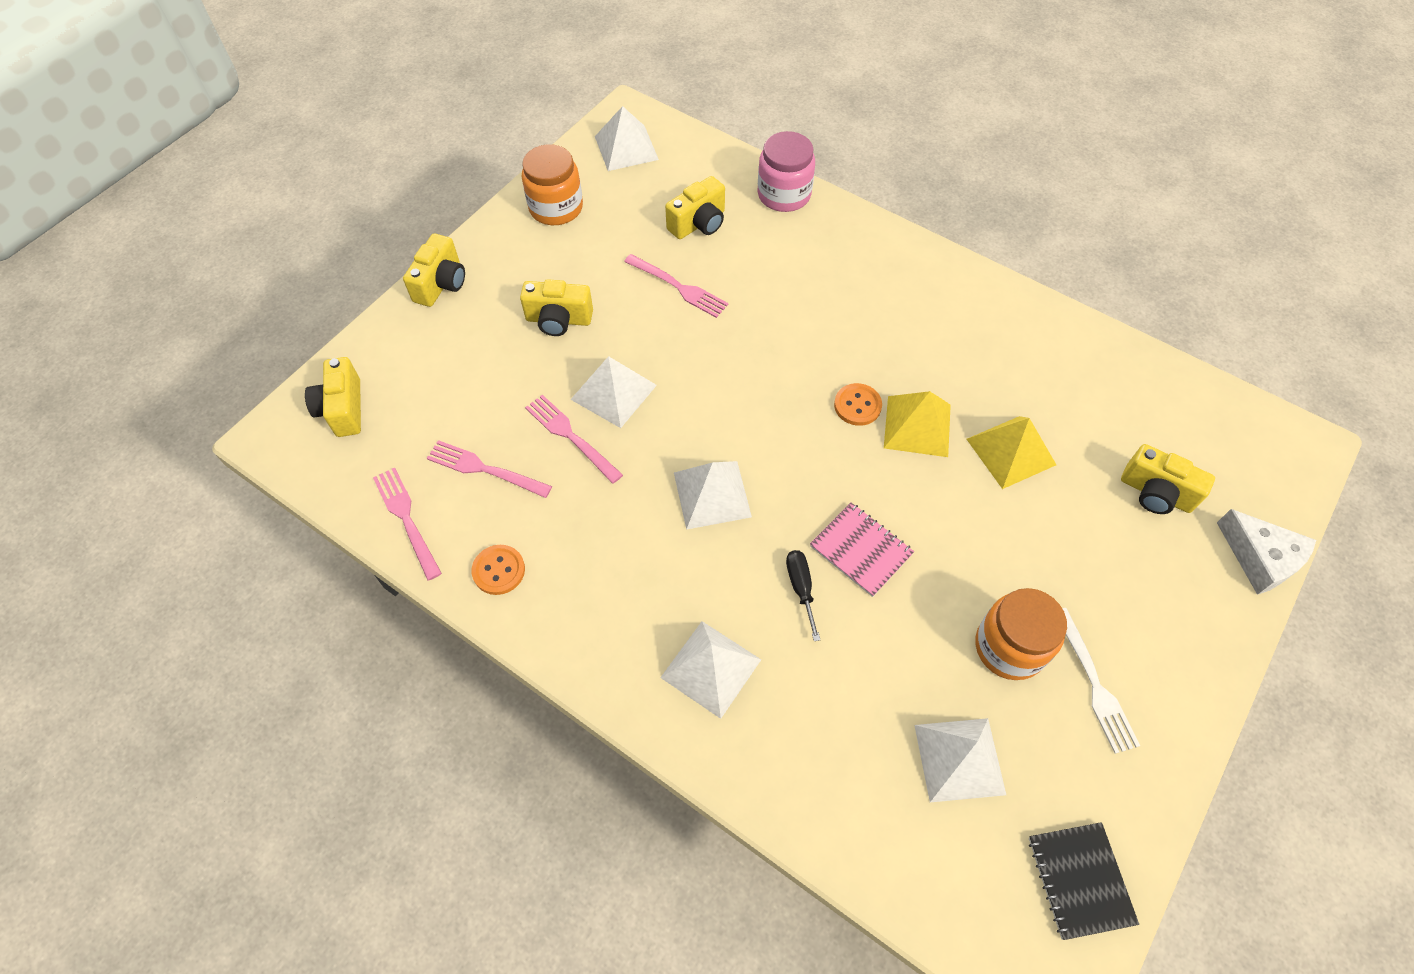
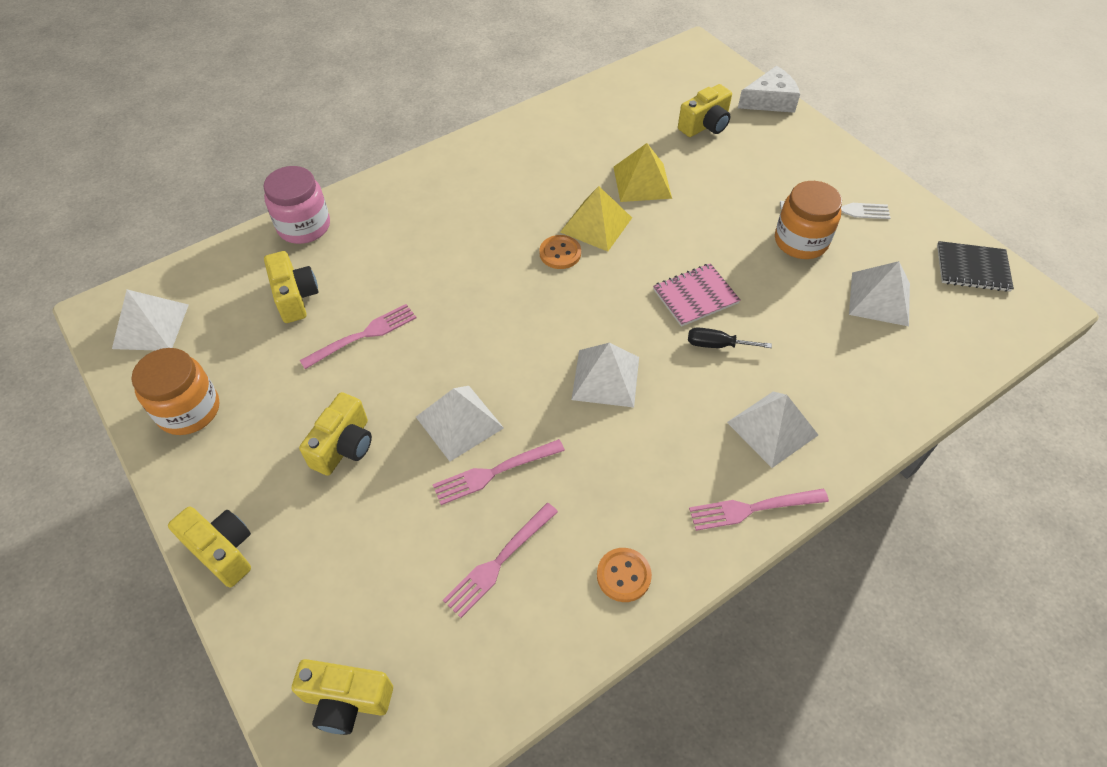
camera: 70 degrees left, 5 degrees down
(406, 519) = (529, 655): pink fork -> pink fork (753, 508)

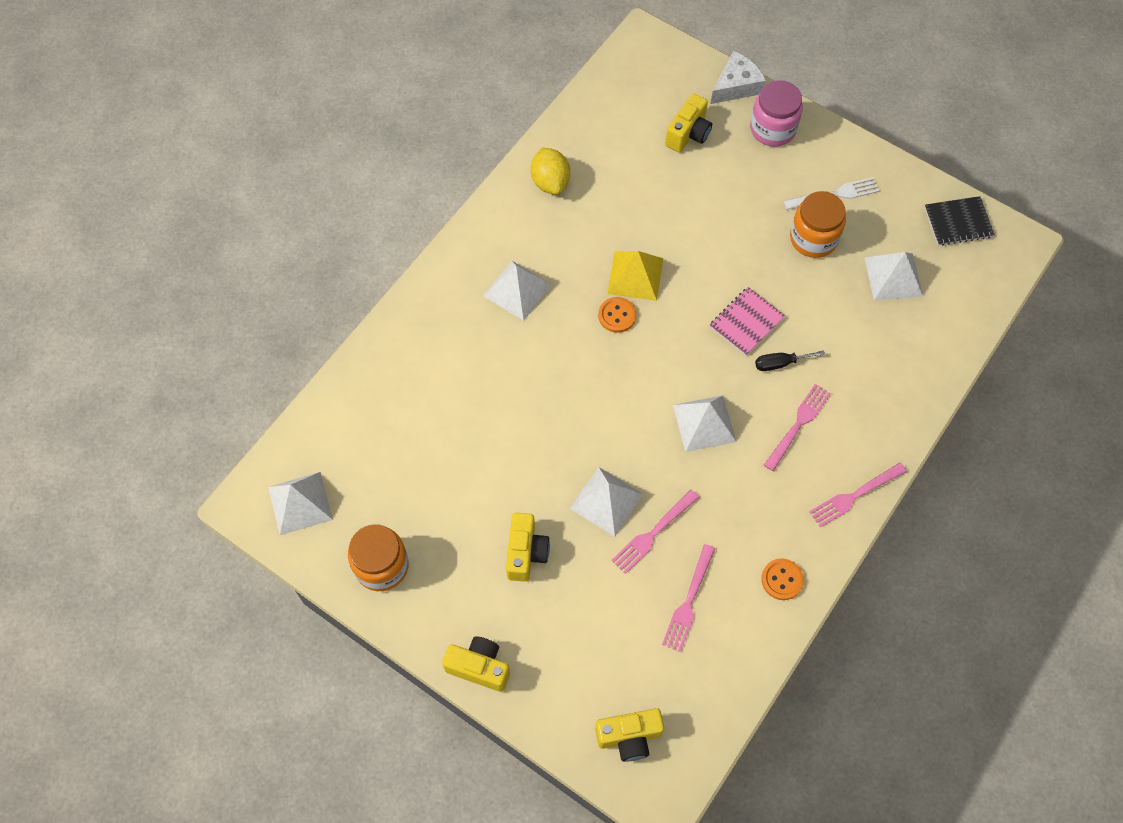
camera: 20 degrees left, 10 degrees up
(295, 297) = (410, 434): yellow camera -> none
(304, 226) = (377, 360): pink jar -> pink jar (773, 129)
(363, 335) = (488, 450): pink fork -> pink fork (798, 424)
(551, 130) = (550, 182): none -> yellow lemon
(642, 182) = (656, 216): yellow pyramid -> none
(772, 428) = (847, 424): white pyramid -> white pyramid (517, 290)

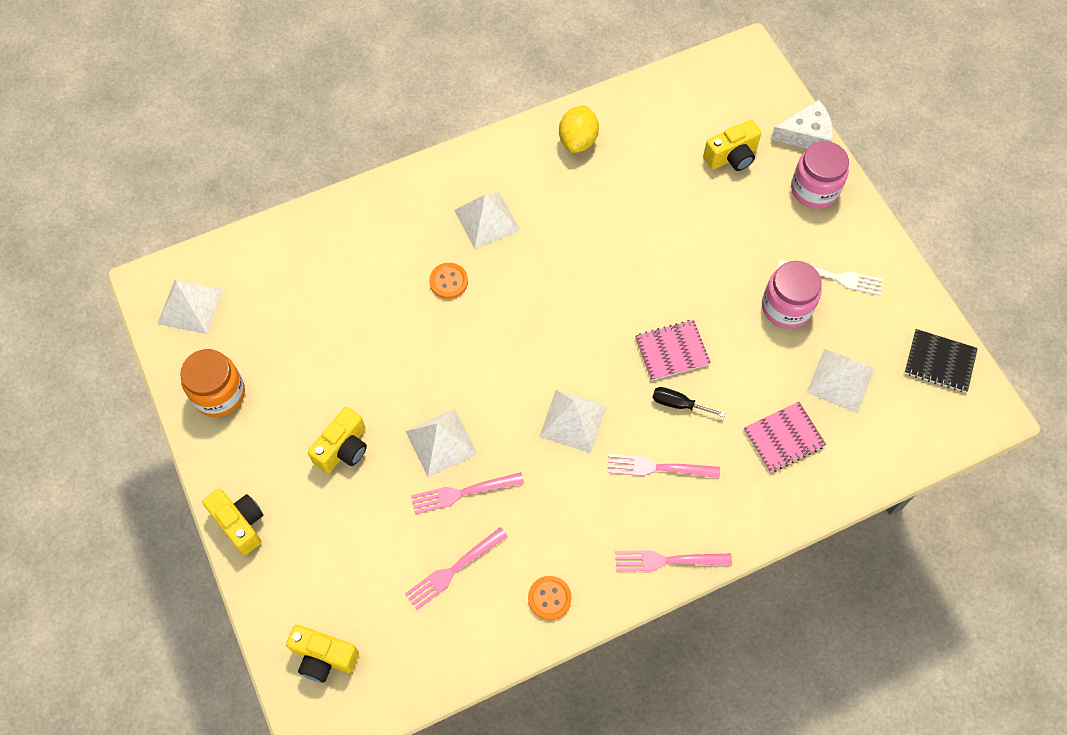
camera: 30 degrees right, 0 degrees up
(617, 315) = (559, 286): orange button -> orange button (448, 281)
(635, 276) = (598, 259): yellow pyramid -> none
(798, 424) = (658, 468): pink fork -> pink fork turned 150 degrees counterclockwise
(813, 238) = (786, 307): orange jar -> pink jar
(880, 347) = (784, 438): none -> pink notebook

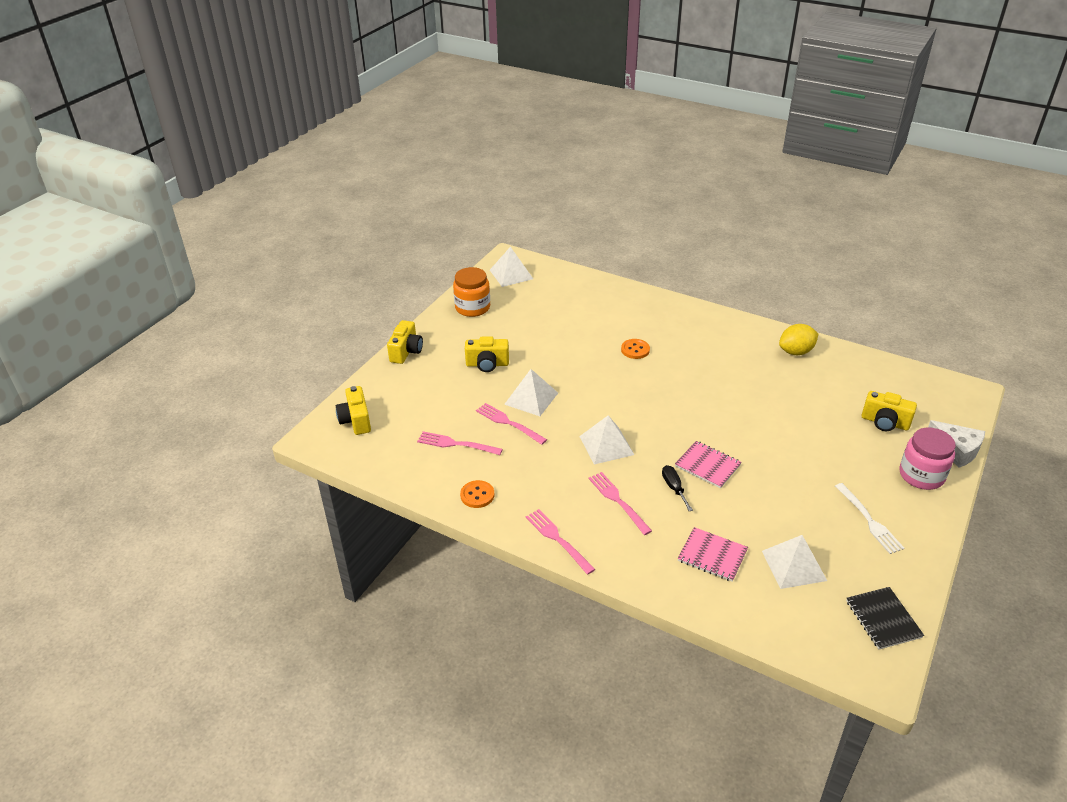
camera: 55 degrees right, 25 degrees down
(486, 220) = (693, 344): white pyramid -> none
(786, 307) = (812, 506): pink jar -> none

